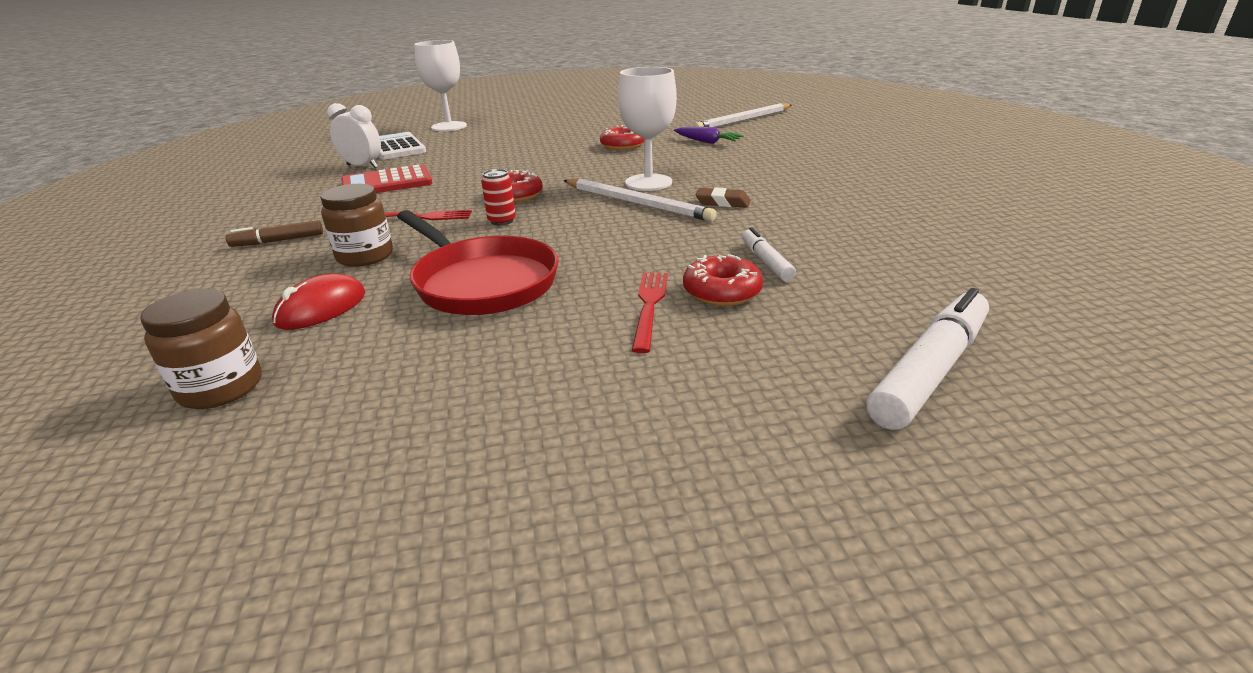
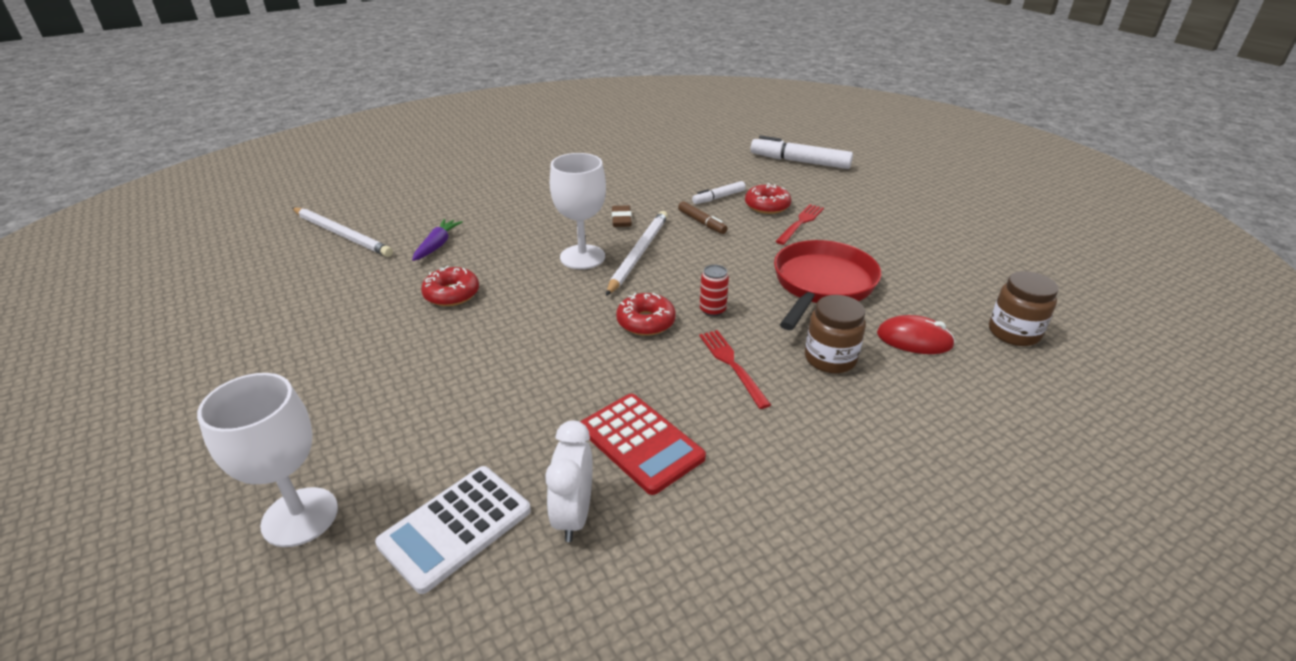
camera: 110 degrees left, 5 degrees up
(278, 241) = (847, 439): brown marker -> brown marker (702, 222)
(649, 306) = (800, 223): red fork -> red fork turned 135 degrees clockwise

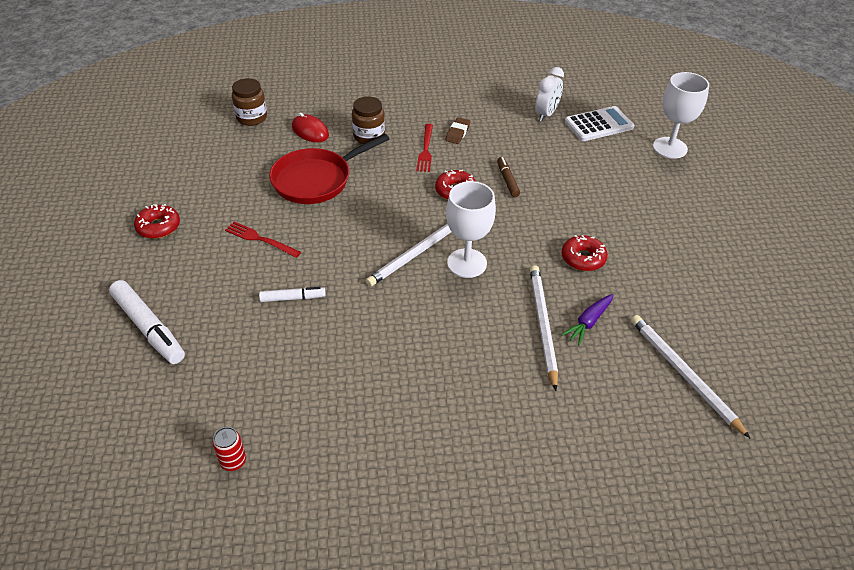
camera: 155 degrees left, 10 degrees up
(483, 233) = (542, 325): none -> white pencil
(621, 219) = (406, 299): brown eraser -> brown eraser (457, 133)
(641, 443) = (501, 130): red calculator -> none
(702, 222) = (339, 269): brown marker -> brown marker (507, 180)
(712, 310) = (406, 185): red can -> red can (233, 461)
(767, 206) = (263, 270): red donut -> red donut (158, 227)
(800, 223) = (260, 239): red fork -> red fork turned 60 degrees clockwise

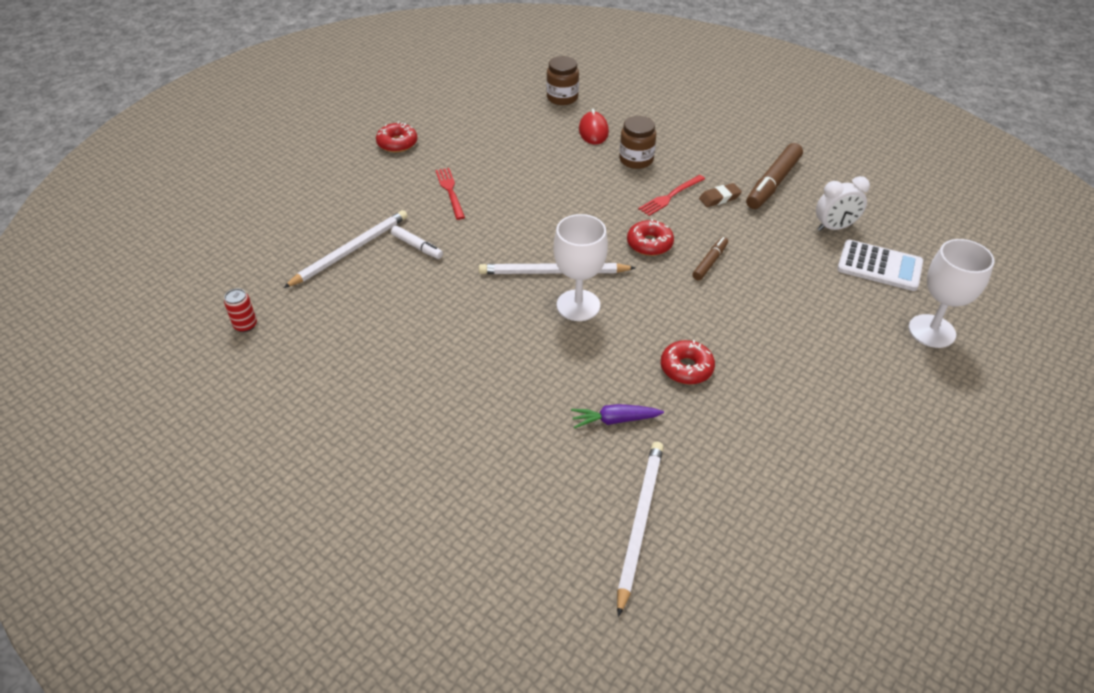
camera: 45 degrees right, 0 degrees up
(149, 328) = (307, 207): white marker -> none
(316, 180) = (547, 171): red pan -> none
(476, 105) = (773, 183): none -> brown marker
(542, 325) = (572, 394): white pencil -> white pencil (350, 250)

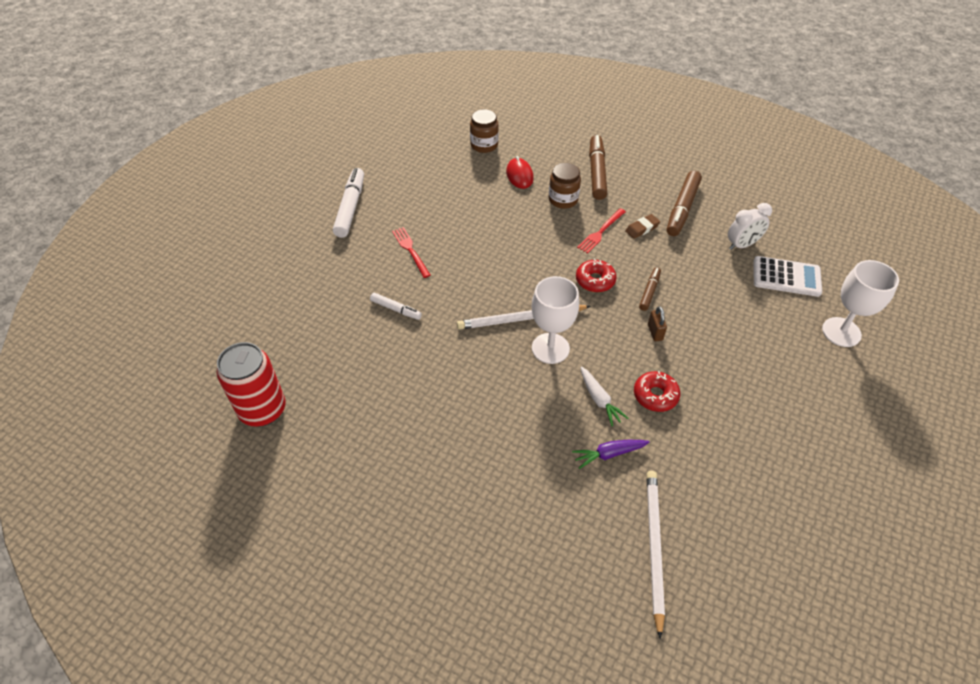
camera: 10 degrees left, 5 degrees up
(245, 325) = (262, 410): red can -> red can, size x2.26
(350, 250) = (337, 321): white pencil -> none
(397, 143) = (350, 207): red donut -> white marker
(619, 364) = (599, 400): none -> white carrot
(683, 137) = (596, 172): none -> brown marker
(704, 304) = (655, 332): none -> brown padlock

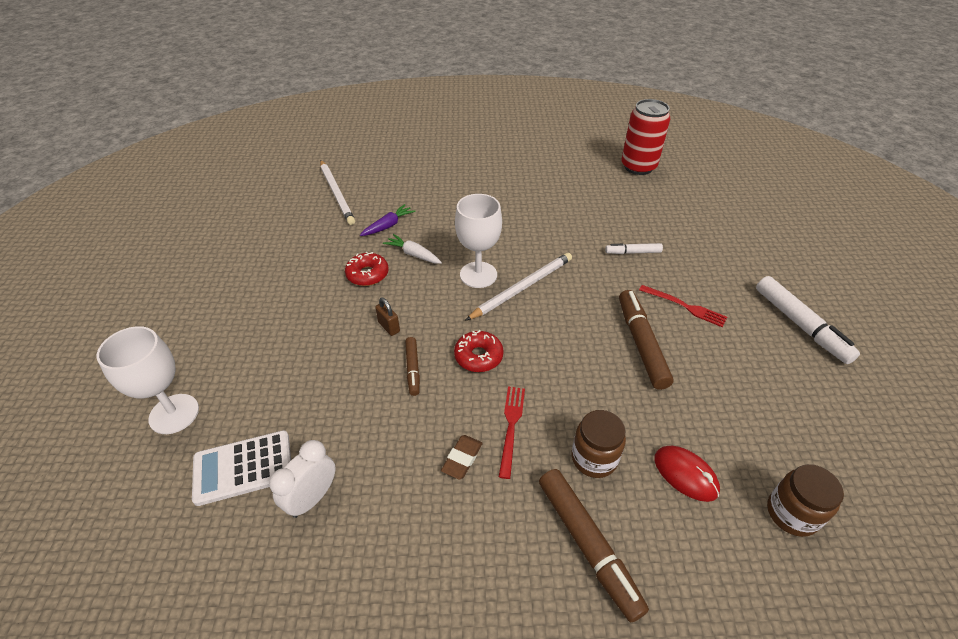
camera: 150 degrees right, 5 degrees down
(682, 209) = (420, 530): brown marker -> brown marker (641, 343)

